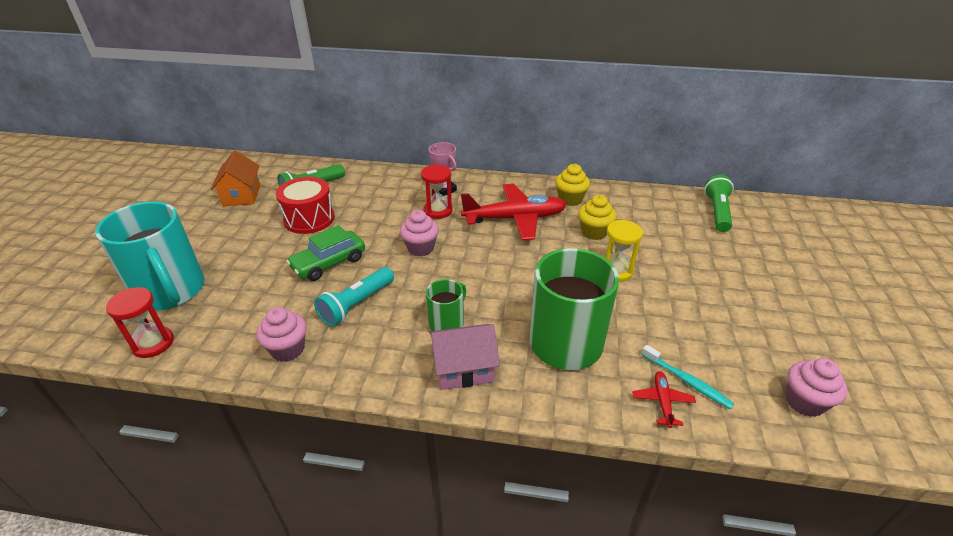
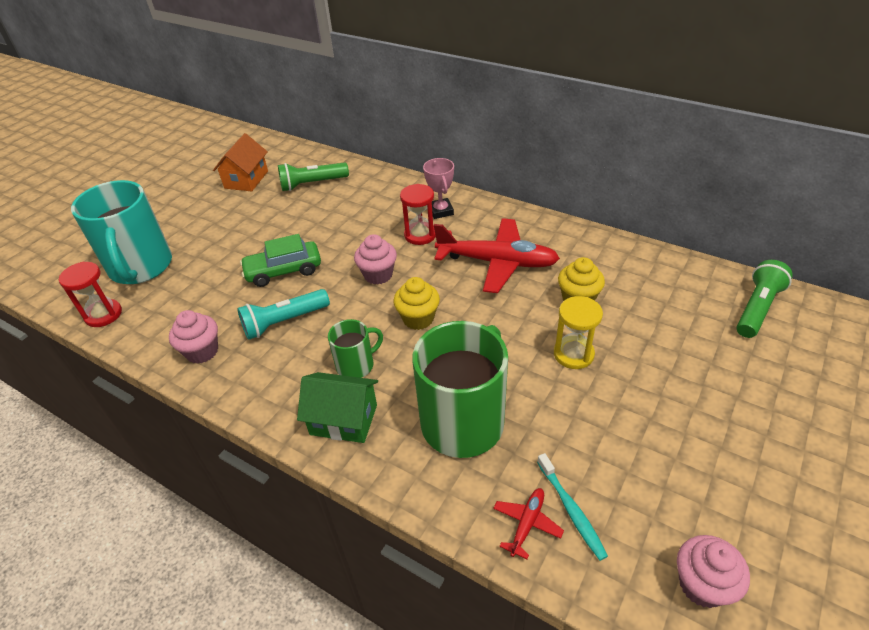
camera: 25 degrees right, 5 degrees up
(309, 219) = (292, 218): red drum -> none
(463, 369) = (343, 419): pink house -> green house
(570, 199) = (575, 251): yellow cupcake -> yellow cupcake (418, 318)

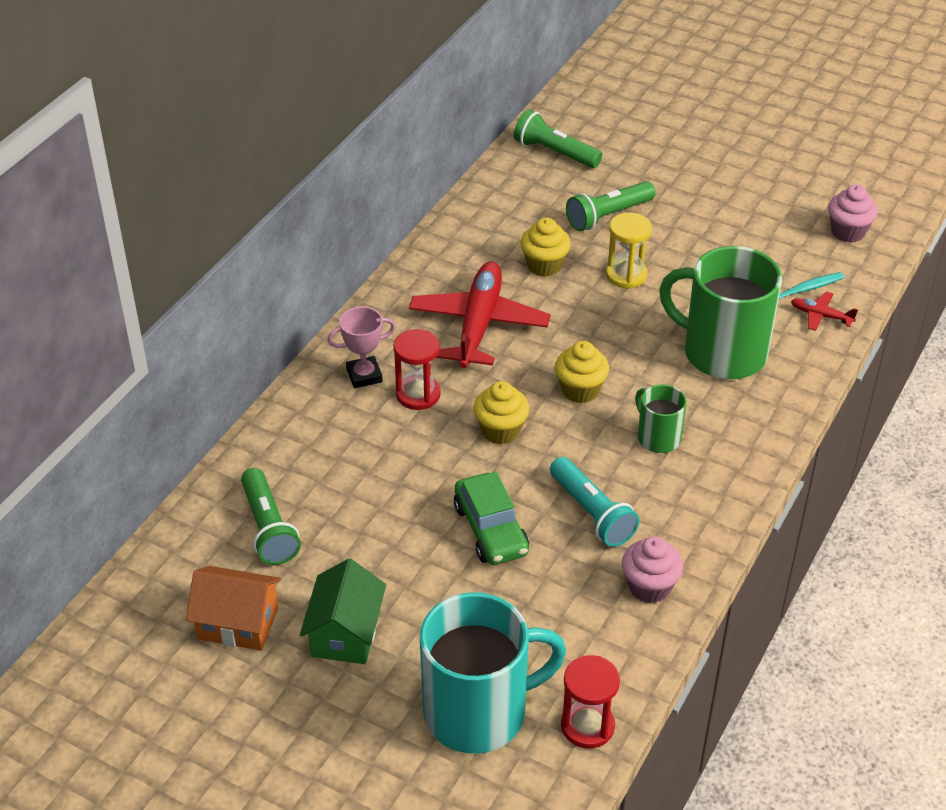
camera: 95 degrees left, 0 degrees up
(343, 419) = (734, 440): green house -> green house (345, 633)
(378, 275) = (501, 431): pink cupcake -> yellow cupcake
(664, 344) = (608, 216): none -> green flashlight

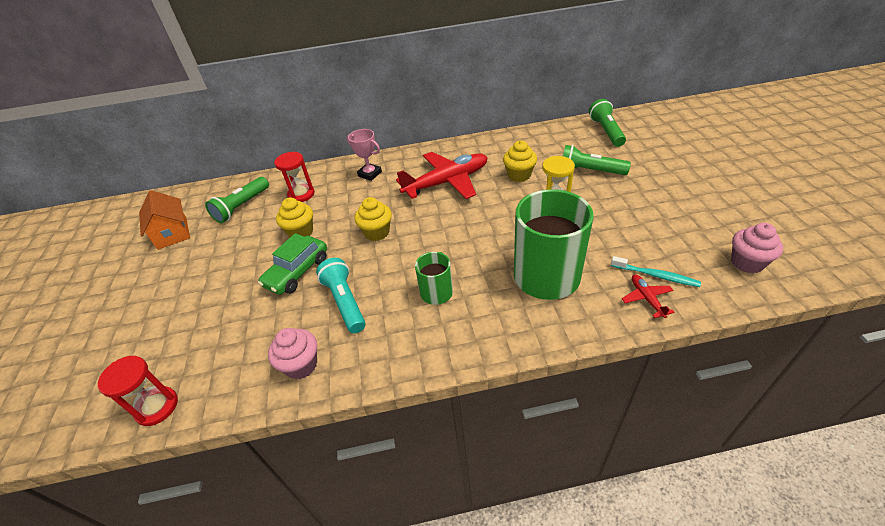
camera: 55 degrees right, 0 degrees up
(345, 633) = (184, 268): green house -> none
(418, 394) = (374, 194): red hourglass -> red hourglass (301, 194)
(478, 712) = (148, 349): turquoise mug -> none
(580, 390) = (440, 240): yellow cupcake -> yellow cupcake (301, 232)
(592, 513) = (345, 302): turquoise flashlight -> turquoise flashlight turned 135 degrees clockwise

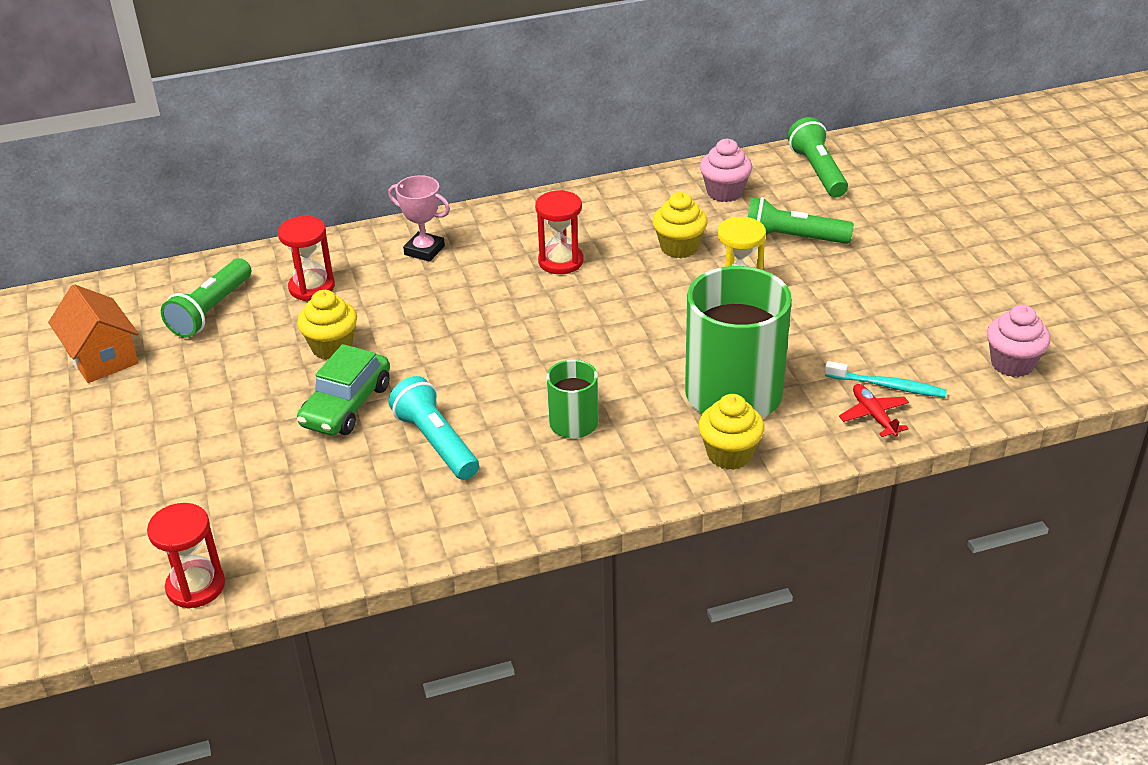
camera: 10 degrees left, 5 degrees down
(301, 365) = (394, 524): pink cupcake -> pink cupcake (724, 192)
(377, 232) = (461, 343): yellow cupcake -> yellow cupcake (729, 454)
(446, 182) = (560, 261): red plane -> red hourglass

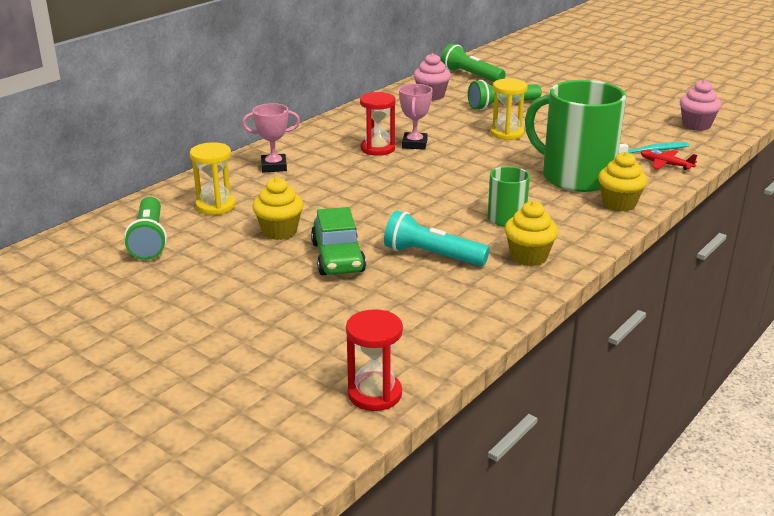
camera: 35 degrees left, 10 degrees down
(102, 357) = (88, 292): orange house -> none
(312, 287) = (215, 206): red hourglass -> yellow hourglass
(609, 269) = (414, 144): none -> pink trophy
(679, 247) = (442, 125): yellow cupcake -> yellow cupcake (528, 257)

